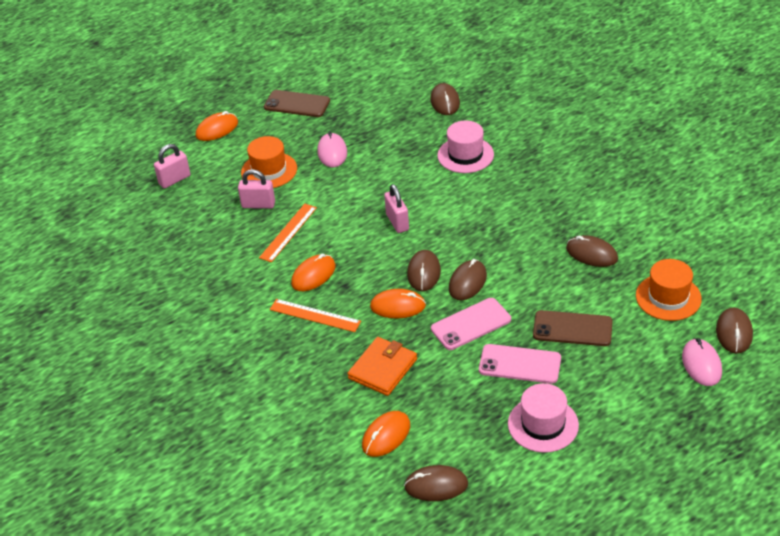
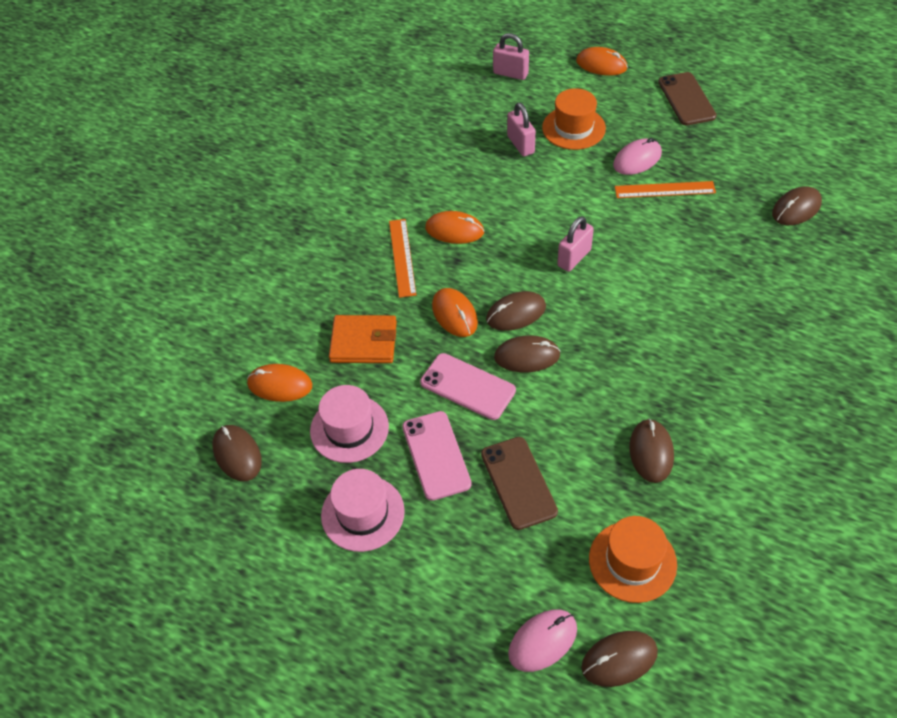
camera: 60 degrees right, 10 degrees up
(288, 232) = (499, 184): orange ruler -> orange ruler (664, 190)
(465, 155) = (723, 266): pink hat -> pink hat (349, 428)

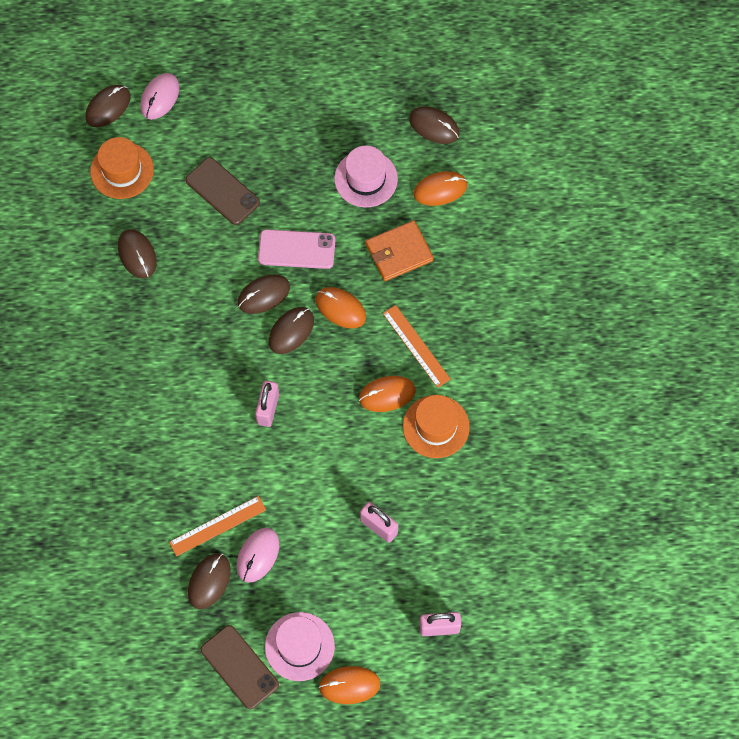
camera: 150 degrees right, 15 degrees up
(362, 513) = (319, 125): pink hat -> pink hat (299, 646)
(436, 455) = (291, 186): pink phone -> none
(573, 128) = (337, 573): orange hat -> orange hat (436, 426)
(796, 208) = (89, 554): brown mouse -> brown mouse (209, 581)

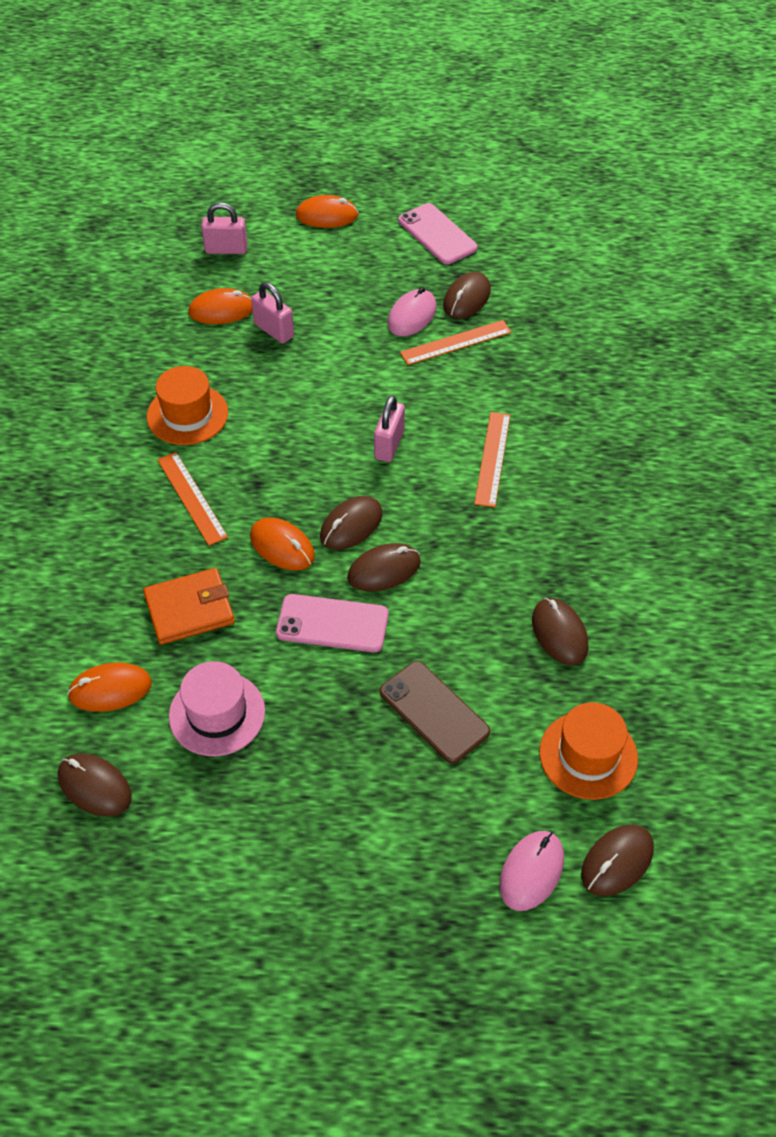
camera: 175 degrees left, 15 degrees down
(184, 402) = (492, 458): none -> orange ruler
(239, 667) = (437, 234): brown phone -> pink phone
(299, 646) = (374, 245): pink hat -> none
(387, 394) = (240, 449): orange mouse -> orange mouse (221, 310)

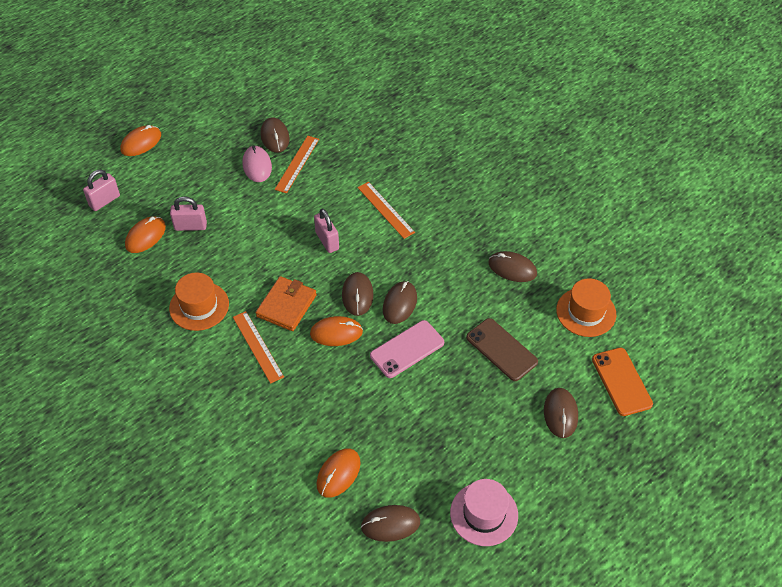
camera: 45 degrees left, 0 degrees up
(189, 609) = (328, 401): orange wallet -> orange wallet (286, 305)
(192, 498) = (257, 346): orange ruler -> orange ruler turned 45 degrees clockwise
(217, 713) = (405, 438): pink hat -> pink hat (484, 514)
(434, 712) = (501, 349): brown phone -> brown phone turned 45 degrees clockwise
(437, 234) = (217, 112): pink phone -> none
(531, 871) = (621, 381): pink mouse -> orange phone
(617, 861) = (648, 347): brown mouse -> brown mouse (560, 414)

